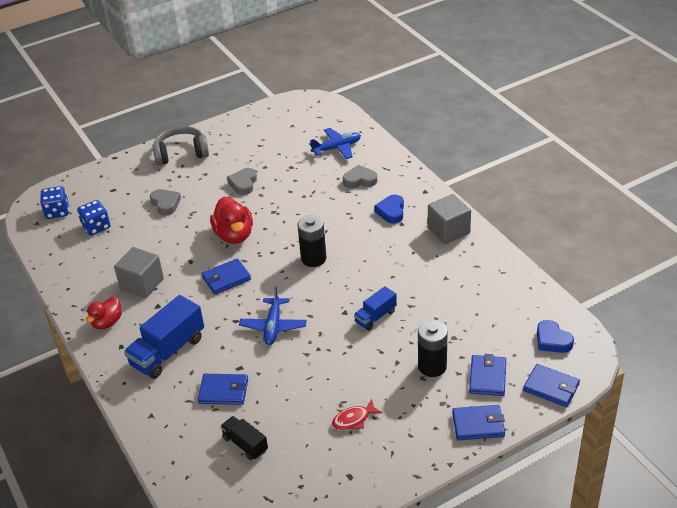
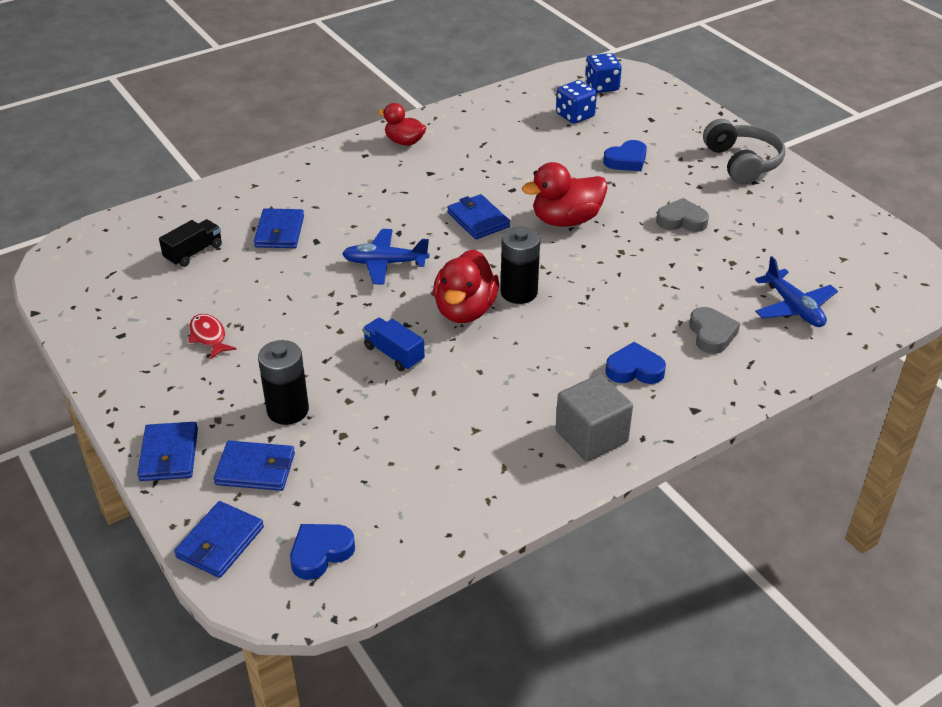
camera: 85 degrees right, 0 degrees up
(142, 284) = (469, 158): grey cube -> none
(165, 204) = (626, 160): grey heart -> blue heart
(168, 351) = (351, 187): blue truck -> none
(331, 284) = (465, 310): none -> red duck

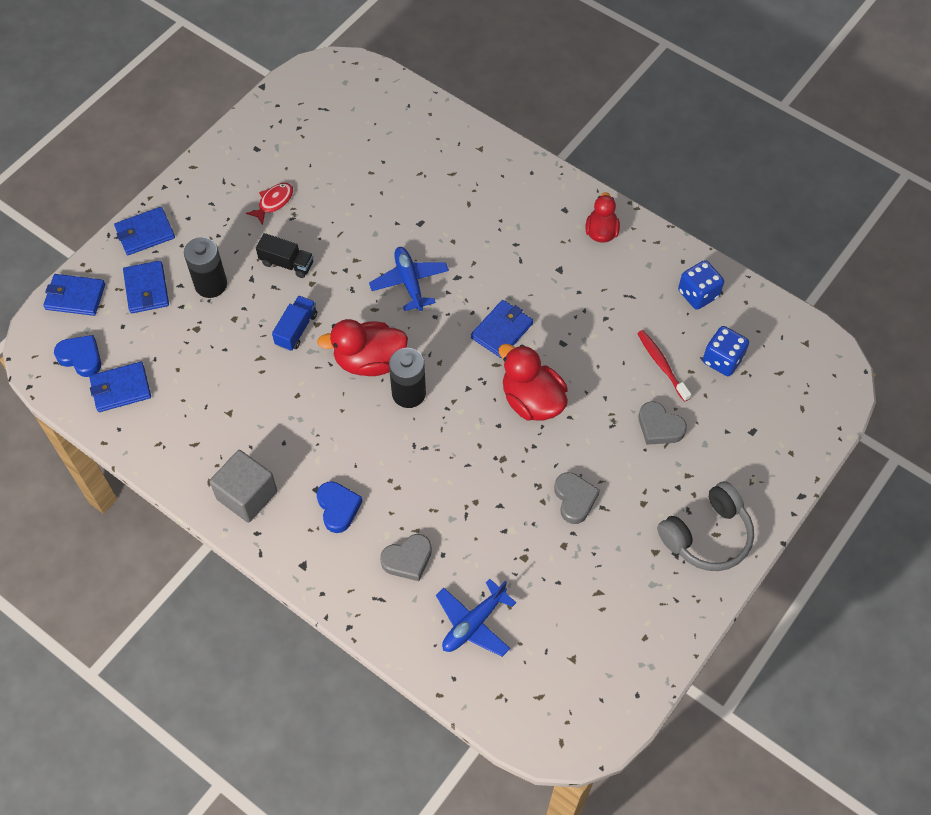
camera: 70 degrees right, 20 degrees up
(194, 253) = (370, 148): black truck -> black truck (287, 263)
(280, 232) = (422, 193): blue wallet -> blue wallet (121, 389)
(564, 145) = (661, 365): none -> red toothbrush
(601, 87) = (795, 369): blue dice -> blue dice (698, 294)
(626, 160) = (659, 427): blue heart -> grey heart

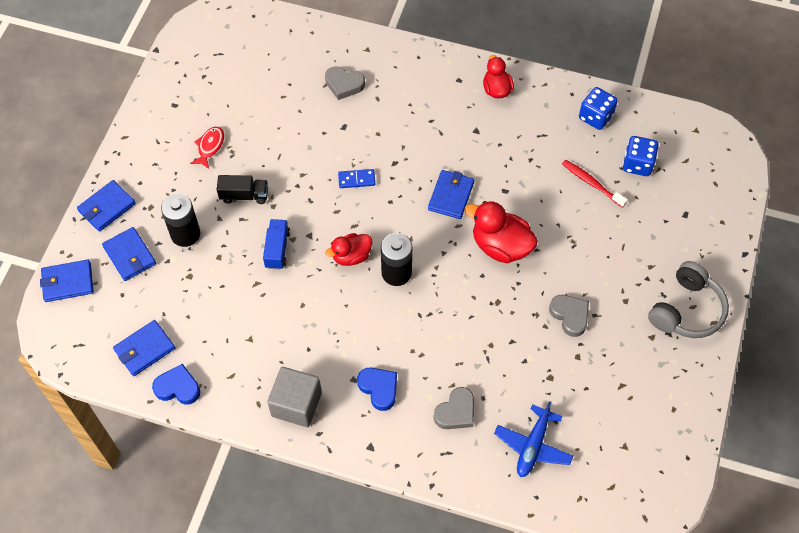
camera: 20 degrees left, 0 degrees up
(81, 357) = (97, 334): blue heart -> blue heart (178, 387)
(369, 361) = (351, 256): red duck -> red duck, size x0.64
(409, 282) = (356, 179): blue plane -> blue domino
(659, 427) = (611, 234): grey heart -> grey heart (344, 85)

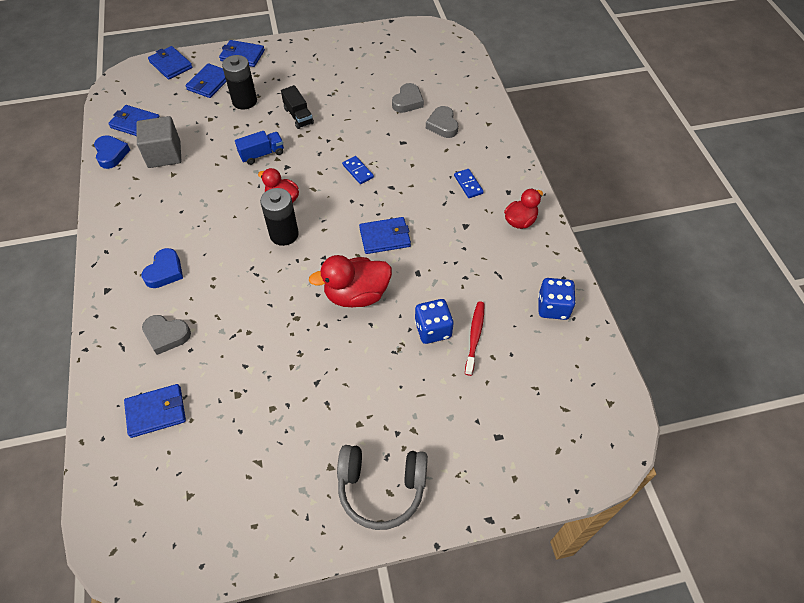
camera: 60 degrees right, 5 degrees down
(210, 147) = (328, 80): red fish -> none
(296, 404) = (126, 226): grey cube -> grey cube (164, 154)
(431, 104) = (468, 184): none -> blue domino
(500, 246) = (356, 295): red duck -> red duck turned 105 degrees counterclockwise
(533, 446) = (156, 412): blue plane -> blue wallet
(570, 316) = (313, 382): grey heart -> grey heart (407, 101)
(637, 164) = (526, 366): blue dice -> blue dice (433, 330)

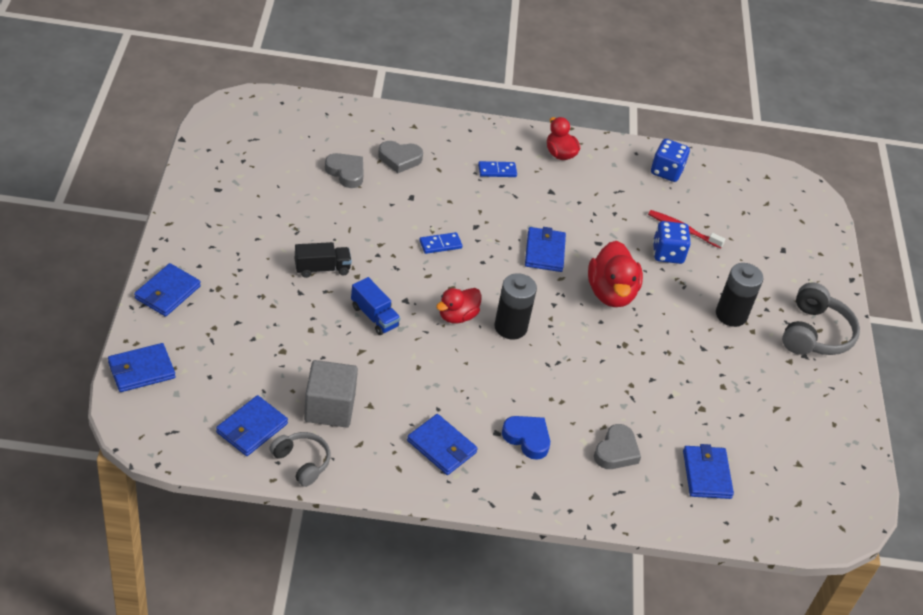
camera: 80 degrees left, 10 degrees down
(111, 154) = (302, 462): blue heart -> grey headphones
(209, 83) = (208, 337): blue wallet -> blue wallet (442, 447)
(244, 101) = (266, 311): black battery -> black battery (731, 315)
(262, 154) = (374, 316): blue truck -> blue truck turned 150 degrees clockwise

